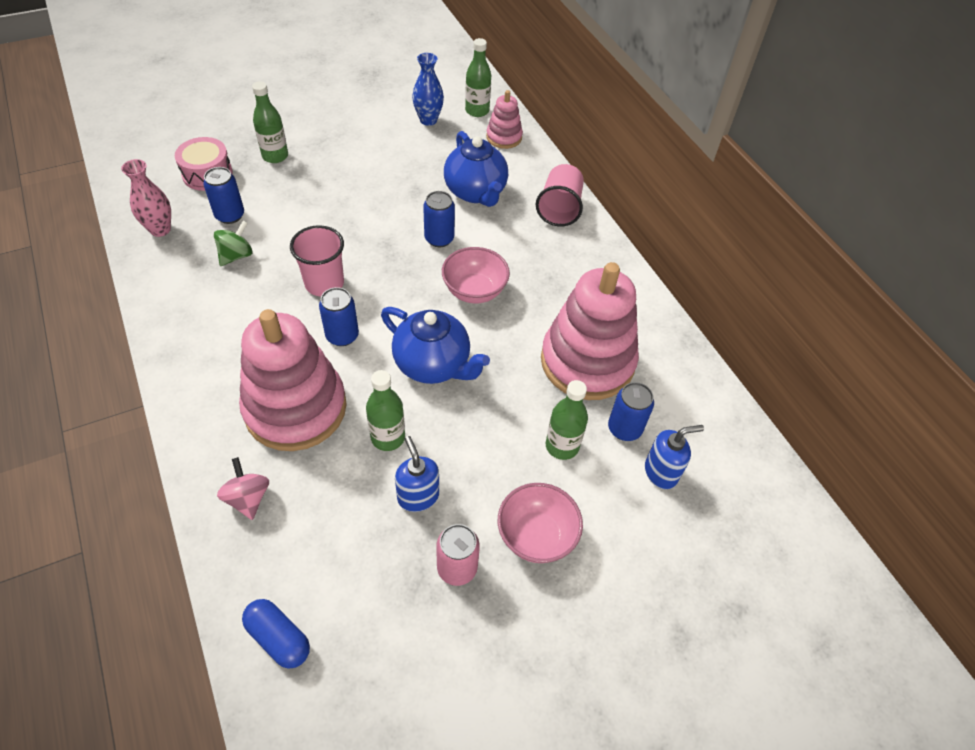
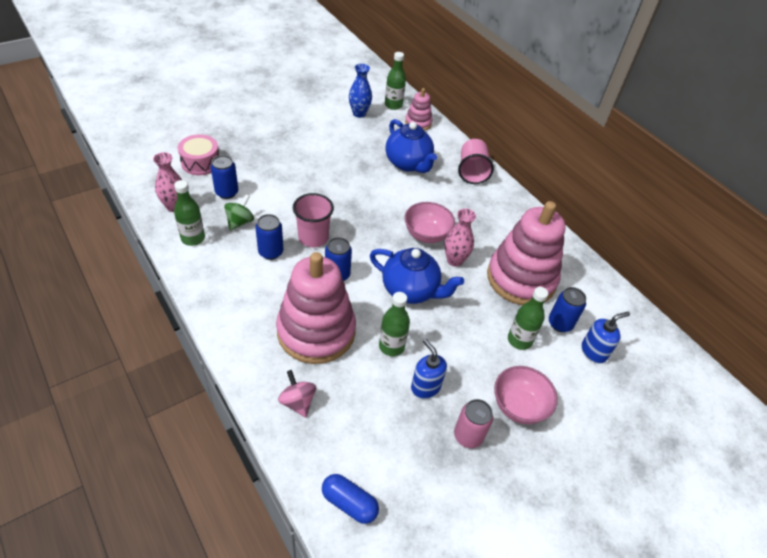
camera: 10 degrees left, 5 degrees down
(275, 156) = (250, 146): green bottle -> green bottle (193, 238)
(439, 239) = (390, 199): blue can -> blue can (270, 252)
(503, 329) = (454, 260): none -> pink vase

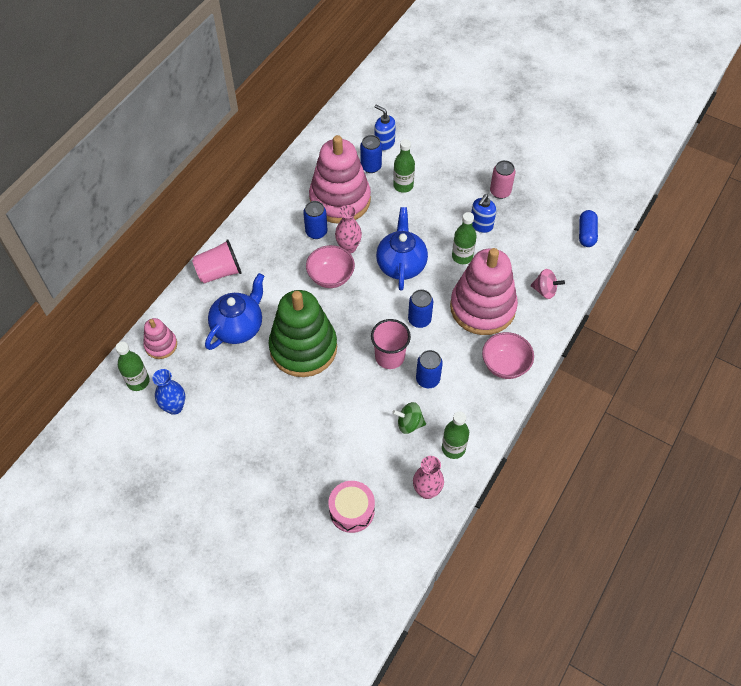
camera: 110 degrees left, 10 degrees up
(227, 192) = (379, 458): blue can -> blue can (316, 232)
(297, 402) = (545, 290): pink spinning top -> pink spinning top turned 105 degrees counterclockwise
(362, 190) = (303, 348): none -> green stacking toy
(518, 406) = (459, 172): pink bowl -> pink bowl (505, 365)

